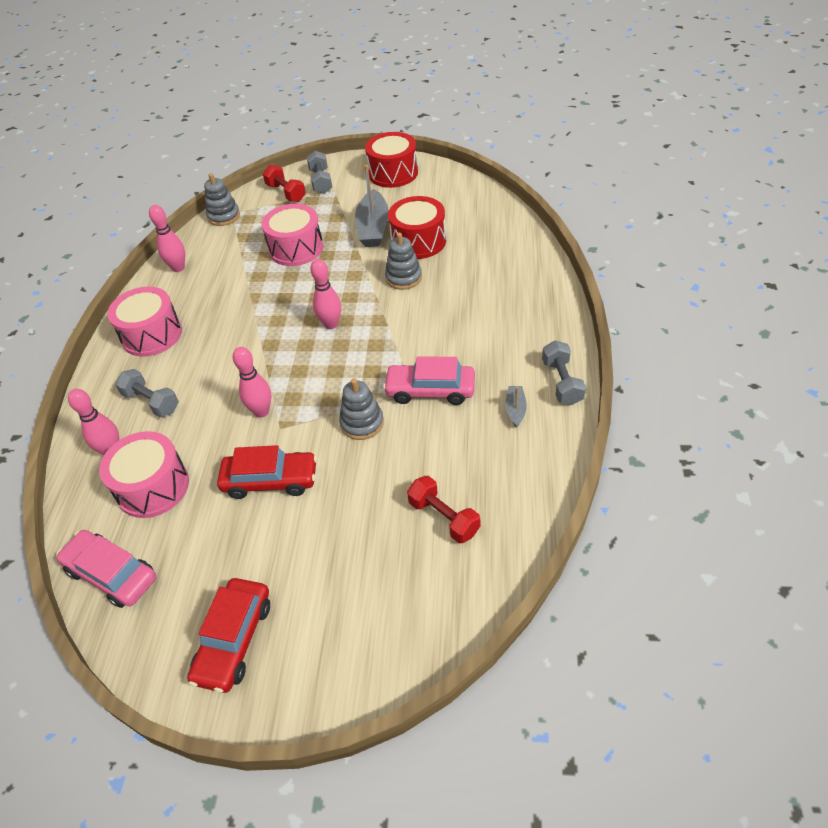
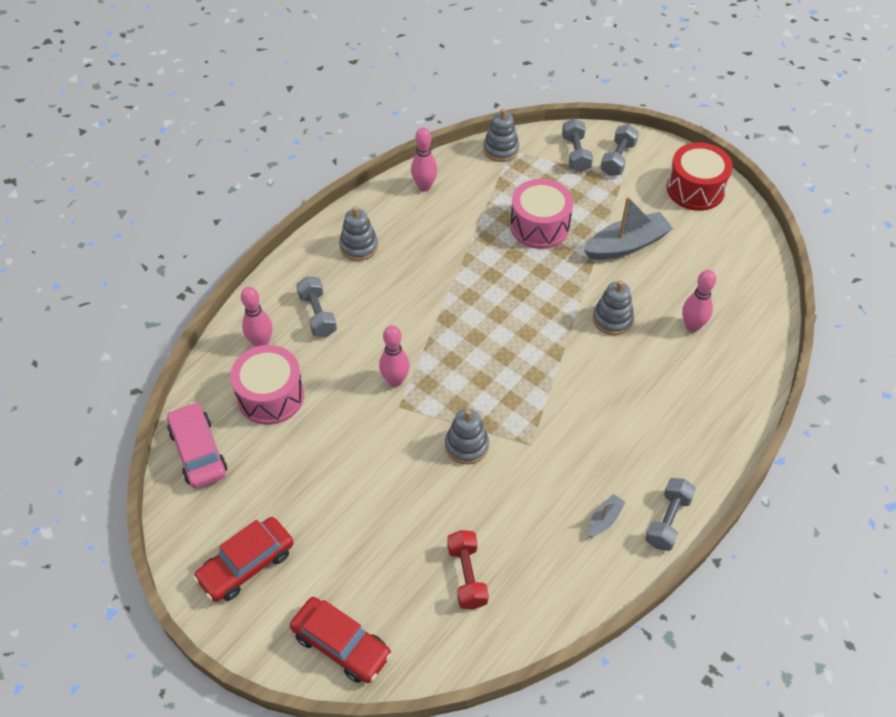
camera: 30 degrees right, 5 degrees up
(152, 335) = (359, 246): pink drum -> grey stacking toy
(270, 480) = (359, 450): red car -> red car (341, 645)
(286, 193) = (575, 154): red dumbbell -> grey dumbbell
(331, 324) = (511, 329): pink bowling pin -> pink bowling pin (692, 326)
(373, 228) = (627, 245): grey boat -> grey boat turned 150 degrees counterclockwise
(418, 241) = (657, 286): red drum -> none
(430, 390) = (546, 452): pink car -> none

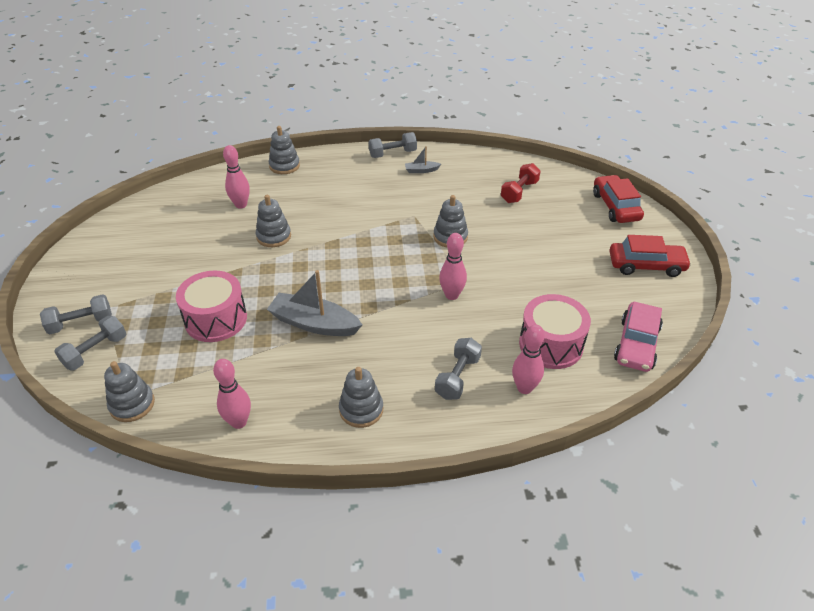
camera: 135 degrees left, 10 degrees down
(627, 245) = (190, 266): grey boat -> grey boat (314, 323)
(695, 189) = (86, 265): red drum -> none
(737, 404) = (284, 166): none -> grey stacking toy

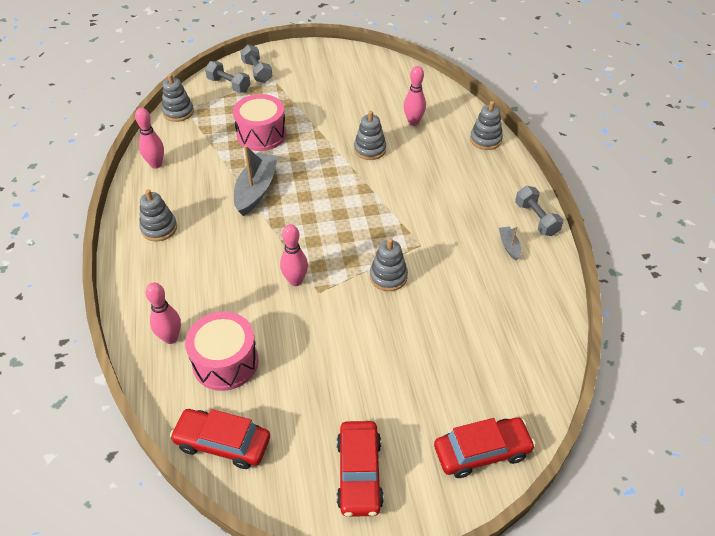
camera: 85 degrees right, 5 degrees up
(457, 377) = (188, 288): grey dumbbell -> none
(519, 192) = (489, 341): red dumbbell -> none
(636, 344) = (223, 443): pink car -> red car

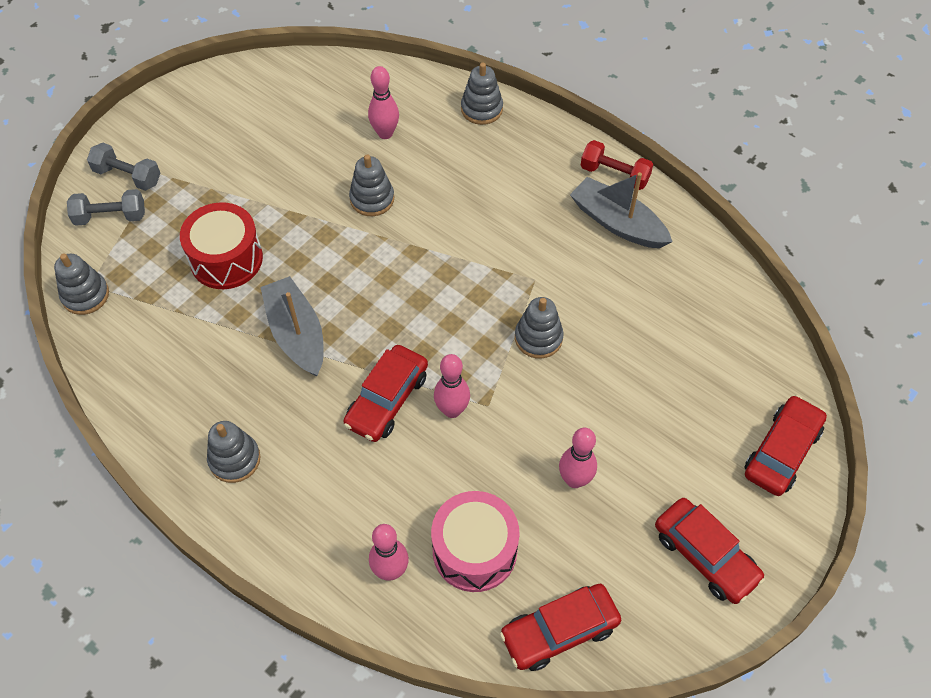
camera: 40 degrees left, 10 degrees up
(156, 164) = (137, 383): pink bowling pin -> pink bowling pin (574, 480)
(261, 134) = (226, 259): pink drum -> red drum
(266, 252) = (387, 400): none -> red car
(509, 246) = (617, 223): grey boat -> grey boat, size x2.09
(536, 219) = (614, 174): grey dumbbell -> red dumbbell

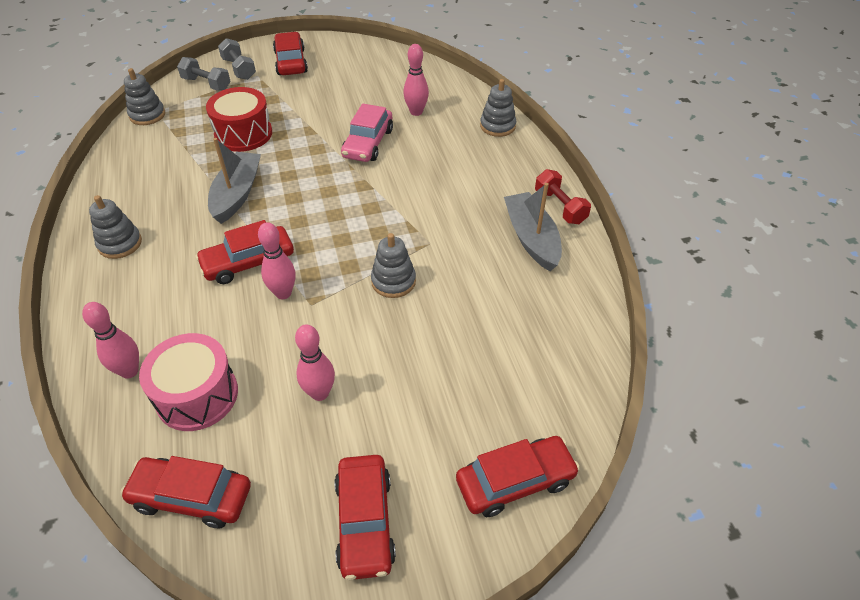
camera: 35 degrees right, 10 degrees down
(181, 135) = (291, 62): none -> red car
(372, 199) = (368, 143): grey stacking toy -> pink car

